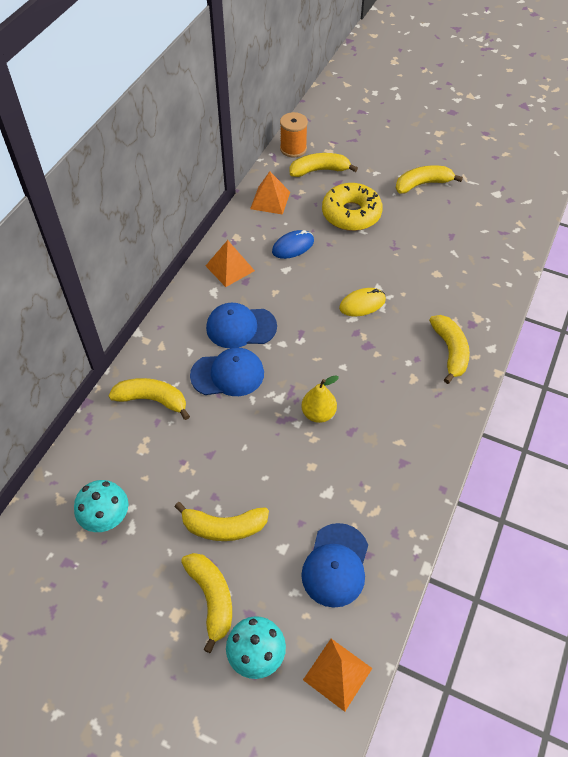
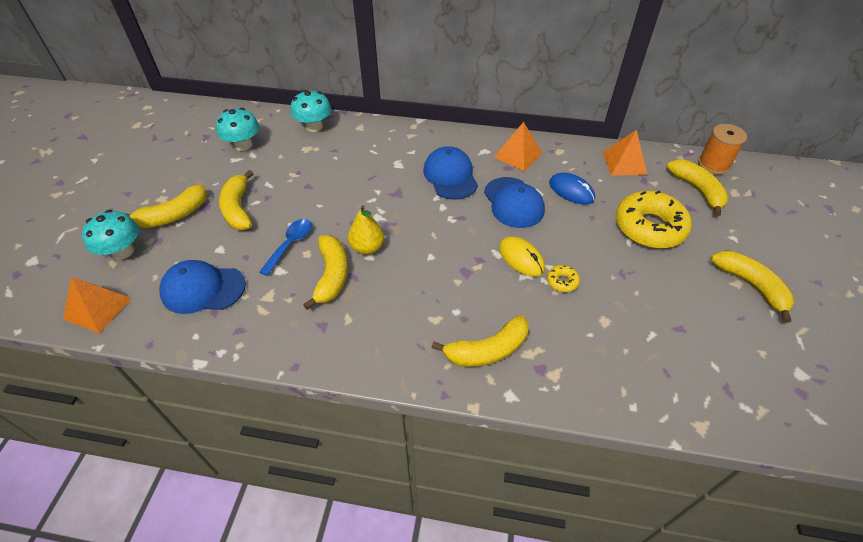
camera: 75 degrees right, 5 degrees down
(103, 436) = (314, 126): none -> turquoise mushroom
(152, 400) = (354, 143): yellow banana -> yellow banana (331, 275)
(227, 374) = (394, 179): blue cap -> blue cap (513, 202)
(295, 479) = (290, 244): none -> blue spoon
(393, 286) = (562, 281): none -> yellow donut

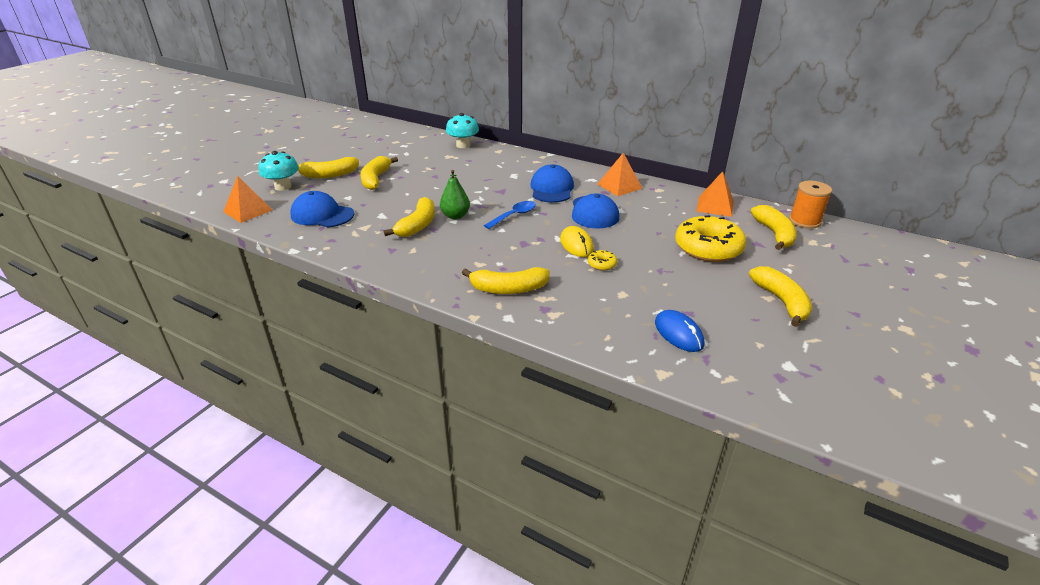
camera: 20 degrees right, 15 degrees down
(243, 145) = (403, 147): turquoise mushroom -> none
(290, 244) = (399, 204): blue spoon -> blue spoon (514, 215)
(367, 247) = (455, 216): yellow pear -> green pear
(571, 191) = (651, 214): blue mouse -> blue mouse (678, 333)

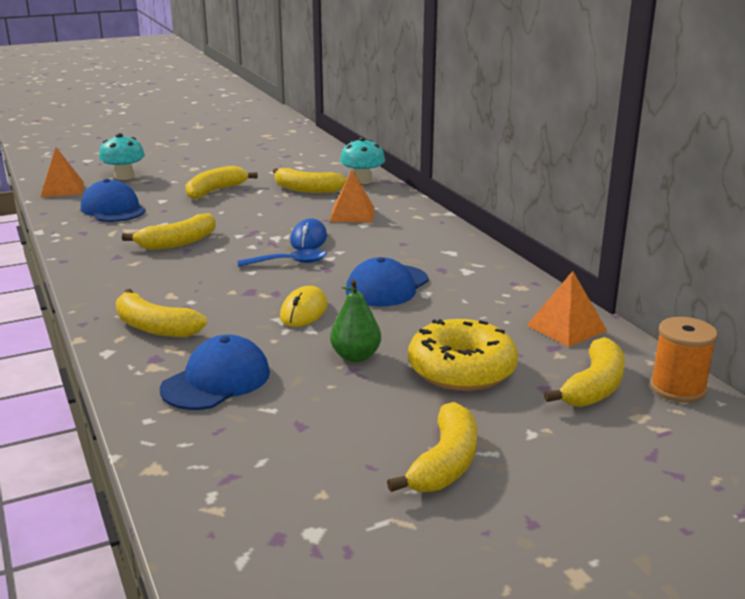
camera: 35 degrees right, 10 degrees down
(329, 175) = (180, 177): yellow banana -> yellow banana (306, 189)
(455, 216) = (229, 245): green pear -> green pear (355, 356)
(551, 189) = (382, 248): blue cap -> blue cap (216, 381)
(602, 264) = (294, 340): yellow donut -> none
(619, 186) = (473, 268): orange pyramid -> orange pyramid (352, 214)
(678, 333) = (246, 440): blue mouse -> blue mouse (308, 239)

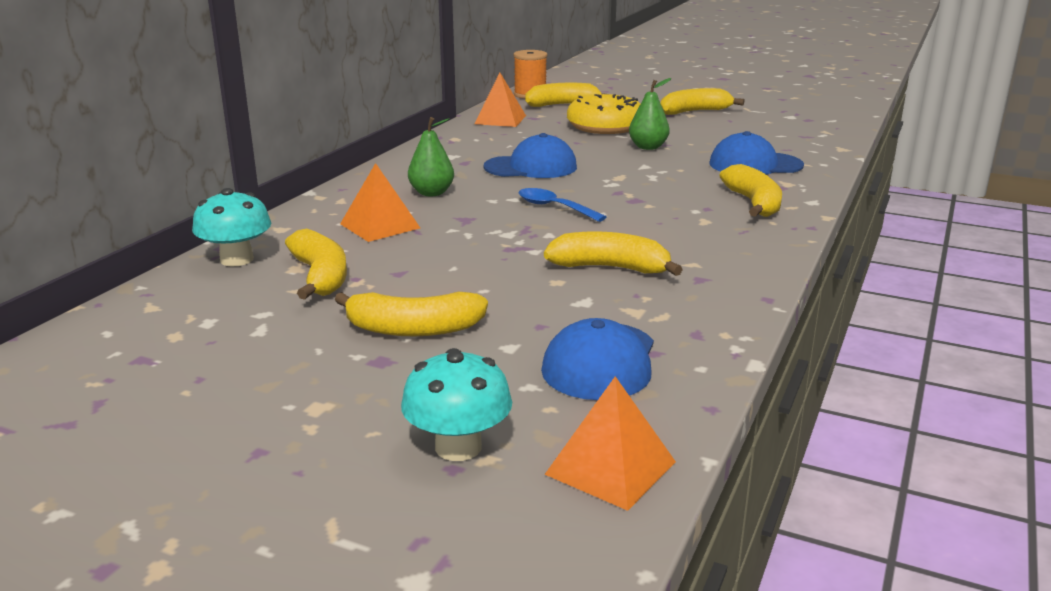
camera: 130 degrees left, 0 degrees up
(304, 311) = (625, 175): yellow mouse -> none
(308, 239) = (486, 219): blue mouse -> none
(386, 240) = (431, 193): none -> green pear

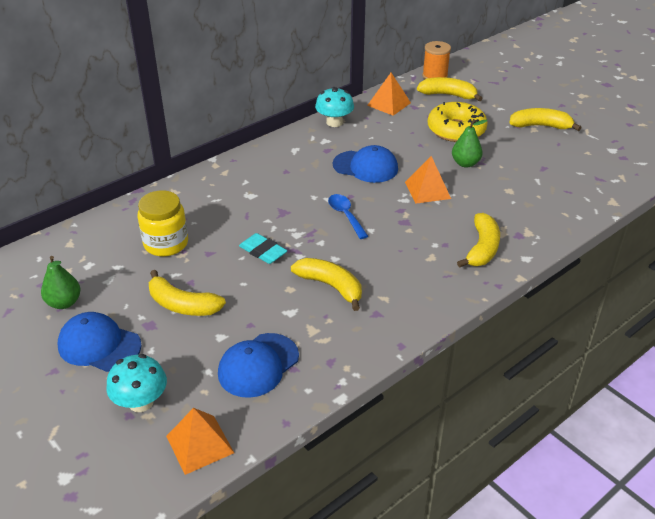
camera: 25 degrees right, 15 degrees up
(237, 259) = (133, 215): turquoise mushroom -> turquoise mushroom (334, 122)
(320, 277) = (166, 244): yellow banana -> yellow jar
(380, 226) = (229, 205): orange pyramid -> orange pyramid (427, 190)
(431, 193) = (282, 179): green pear -> green pear (64, 303)
(478, 257) = (263, 252): none -> turquoise eraser
(755, 165) = (525, 204): blue cap -> blue cap (99, 345)

